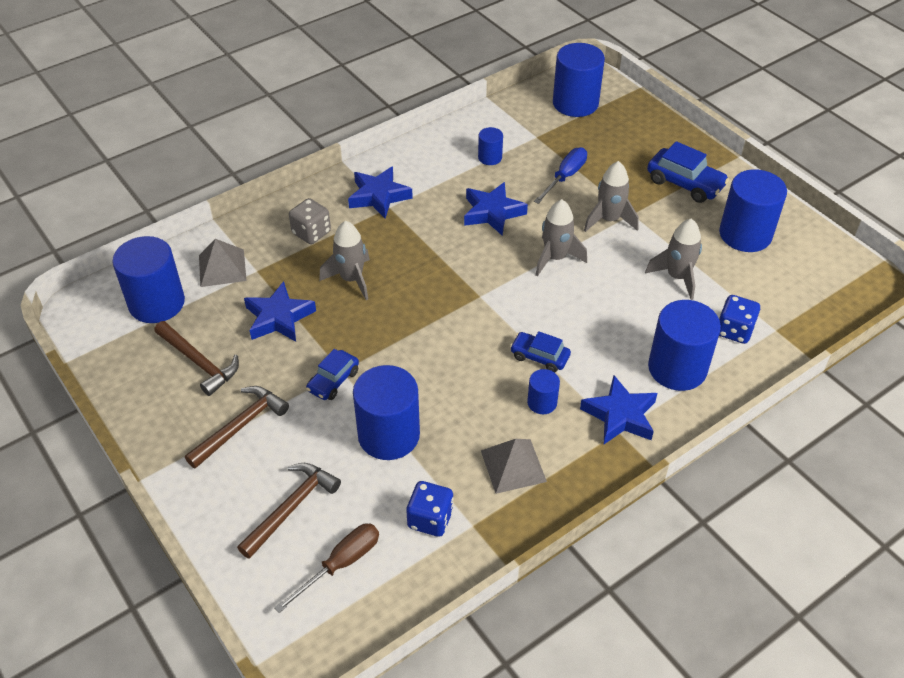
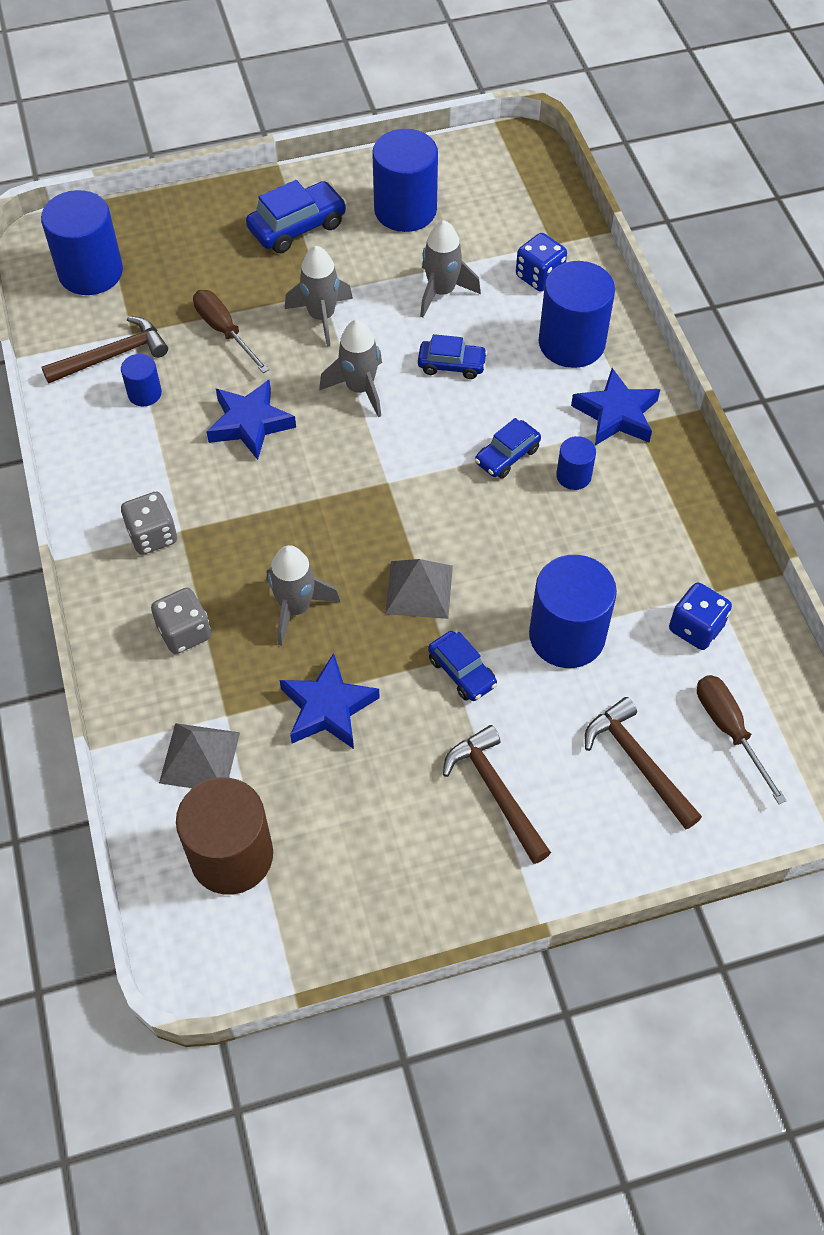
camera: 70 degrees left, 10 degrees up
(157, 303) = (231, 855): blue cylinder -> brown cylinder
(199, 362) = (368, 820): brown hammer -> brown hammer (112, 356)
(379, 196) = (152, 536): blue star -> grey dice
(513, 466) = (650, 530): grey pyramid -> grey pyramid (419, 589)
(565, 177) = (224, 331): blue screwdriver -> brown screwdriver
(608, 302) = (451, 365): none -> blue car

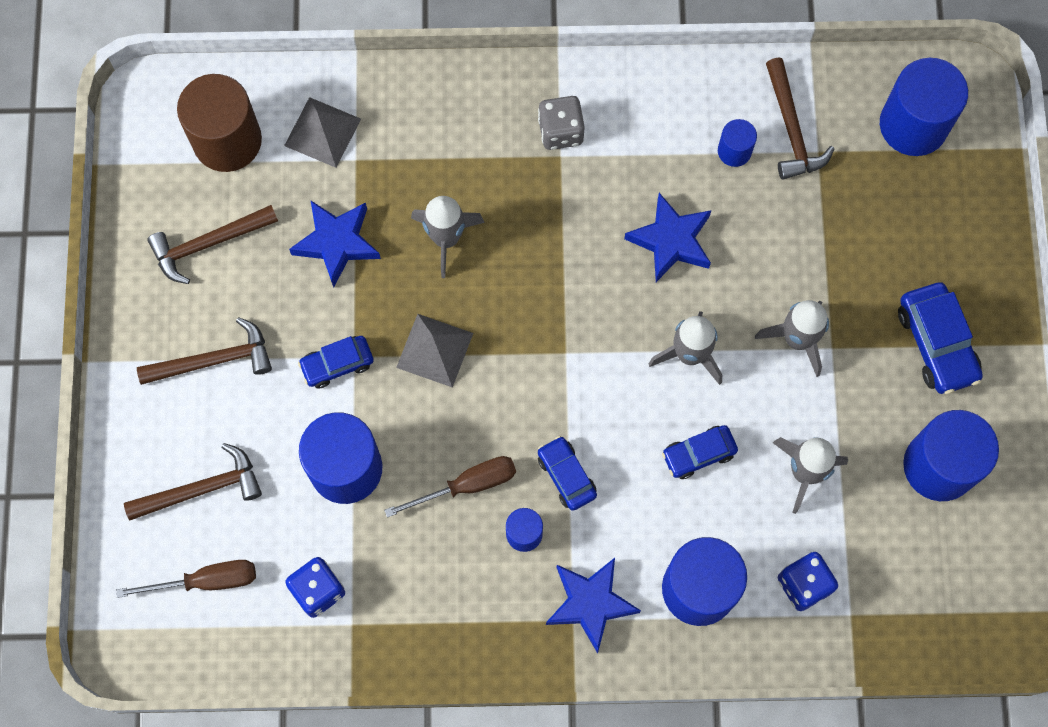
camera: 105 degrees right, 15 degrees up
(184, 632) = (448, 141): grey dice -> none
(224, 331) = (800, 240): brown screwdriver -> brown screwdriver (467, 485)
(363, 838) = (208, 244): none -> brown hammer
(451, 365) = (698, 454): blue car -> blue car turned 45 degrees clockwise

